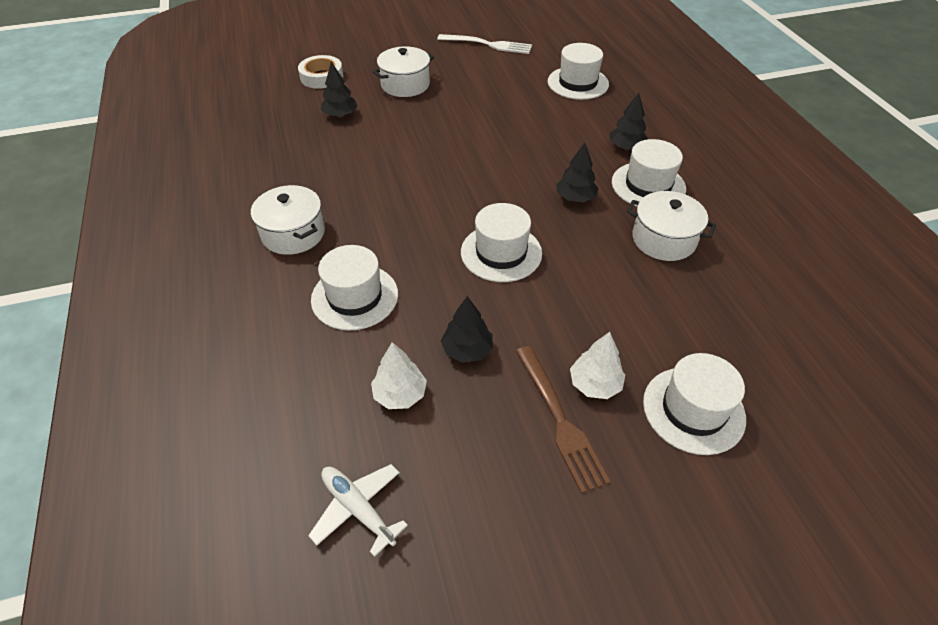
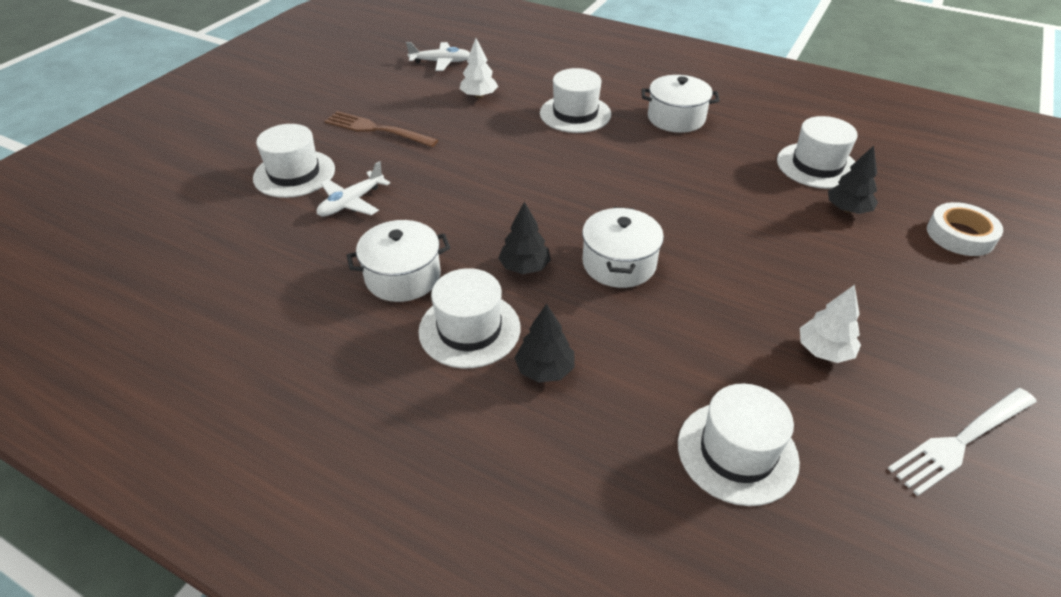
camera: 135 degrees right, 5 degrees down
(405, 85) = (883, 285): white pot -> white pot (619, 263)
(467, 350) = (469, 128): black tree -> none
(501, 252) = (524, 187): white hat -> white hat (817, 165)
(595, 384) = (370, 153): white tree -> white tree (824, 351)
(658, 331) = (351, 203): none -> white plane

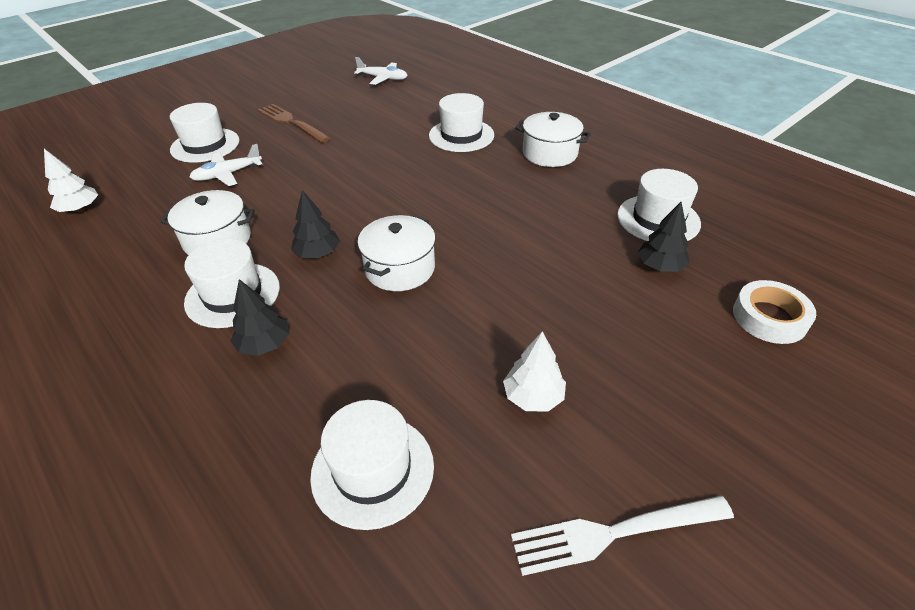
camera: 20 degrees right, 0 degrees up
(479, 96) = (392, 109): white tree -> white tree (80, 209)

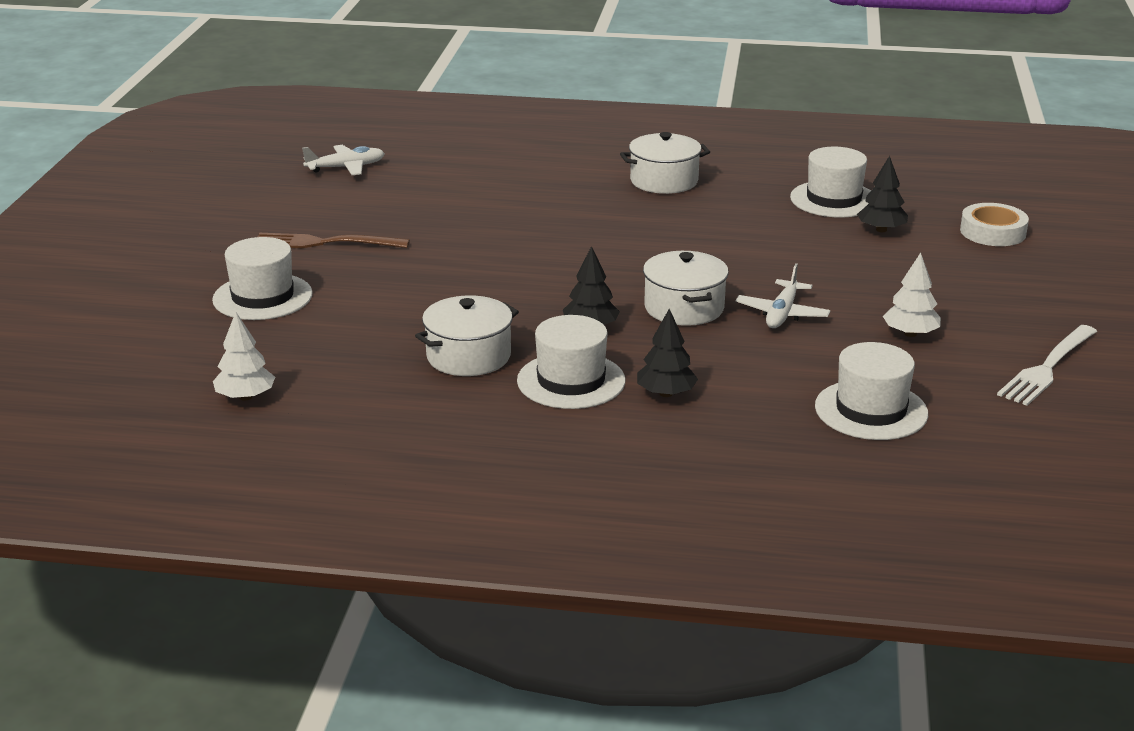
camera: 40 degrees left, 15 degrees down
(227, 174) = (356, 310): white plane -> white plane (782, 314)
(461, 135) = (548, 193): white hat -> none

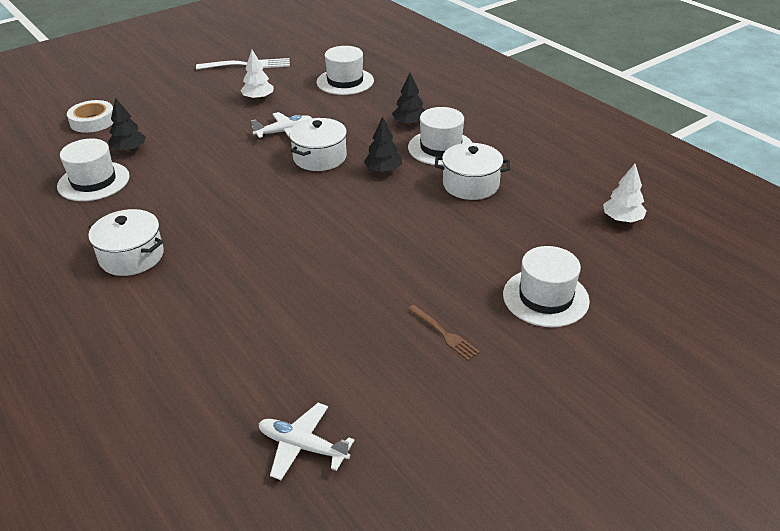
camera: 135 degrees left, 10 degrees up
(325, 243) = (444, 334): brown fork -> brown fork, size x0.61

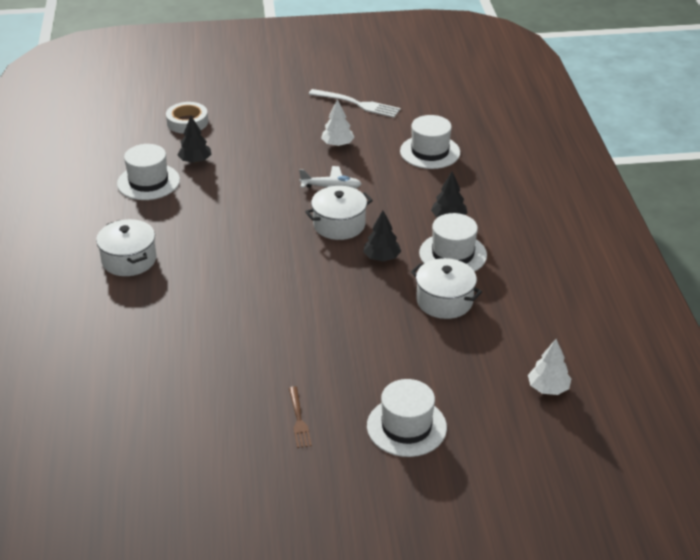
camera: 30 degrees right, 0 degrees up
(302, 446) = (131, 453): white plane -> none

